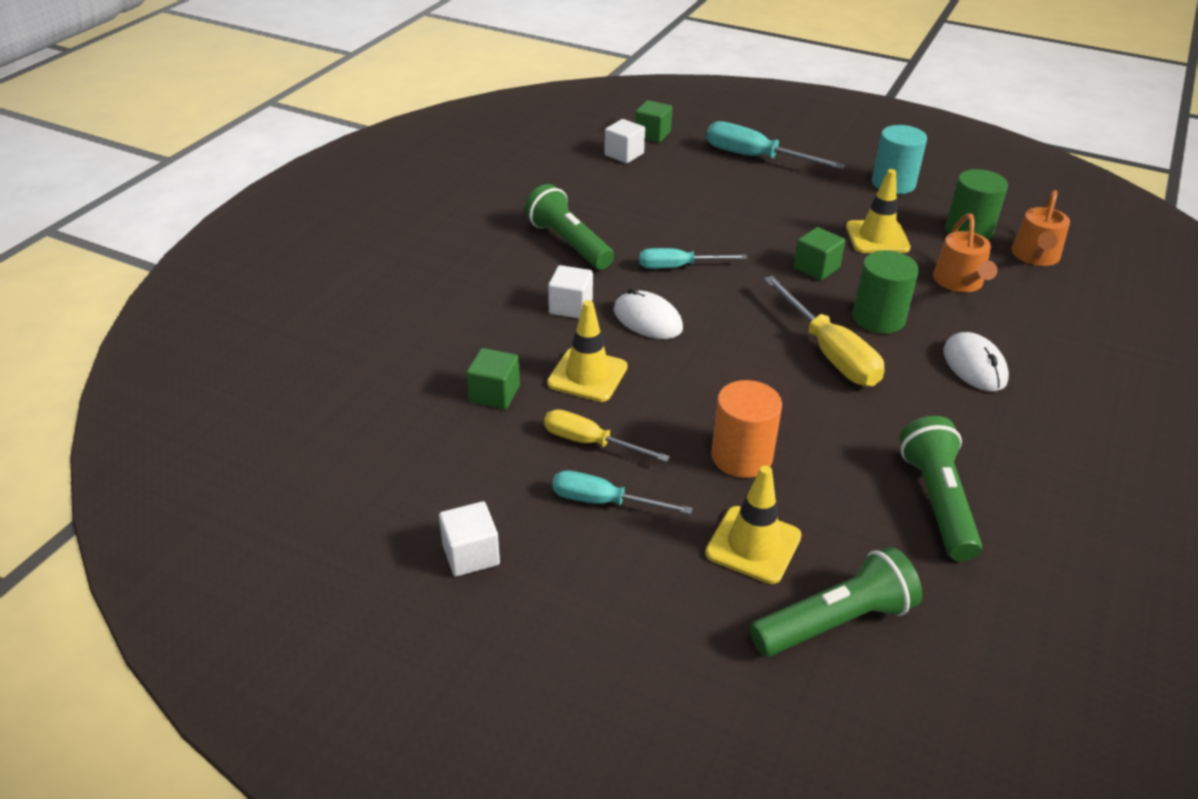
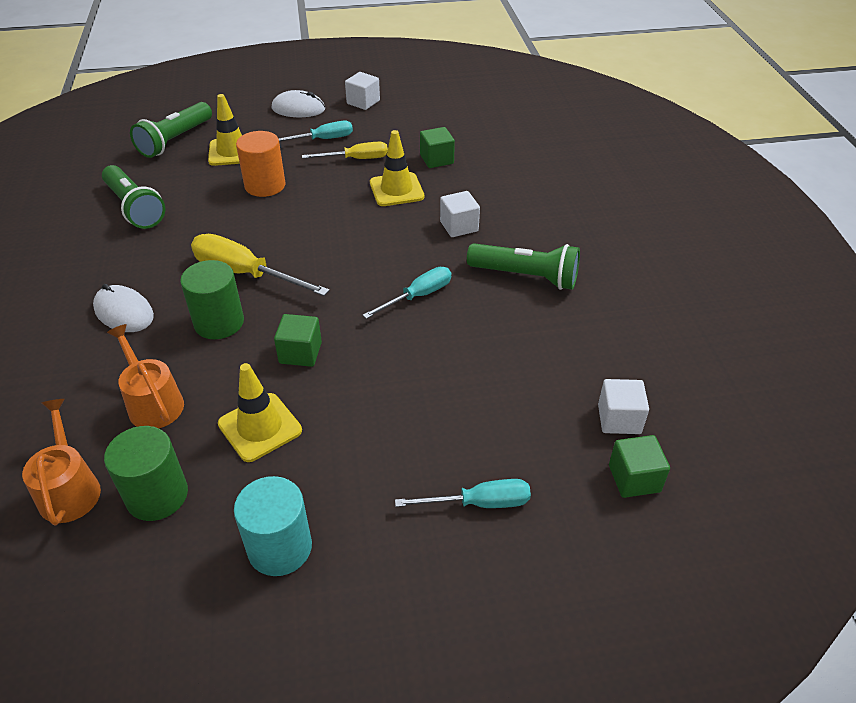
camera: 145 degrees right, 5 degrees up
(647, 319) = (397, 241): white mouse -> white mouse (298, 109)
(755, 157) = (479, 503): turquoise screwdriver -> turquoise screwdriver, size x0.64

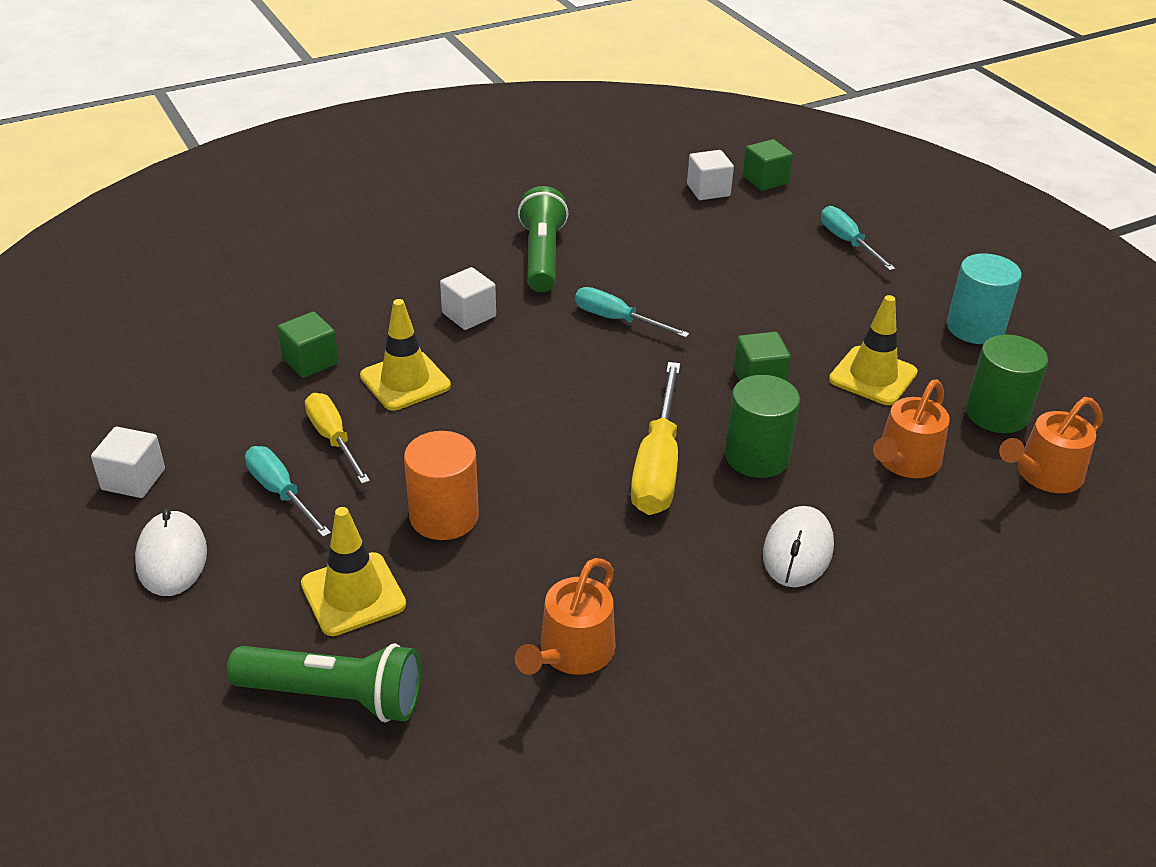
camera: 110 degrees left, 5 degrees down
(134, 208) = (572, 652): green flashlight -> orange watering can

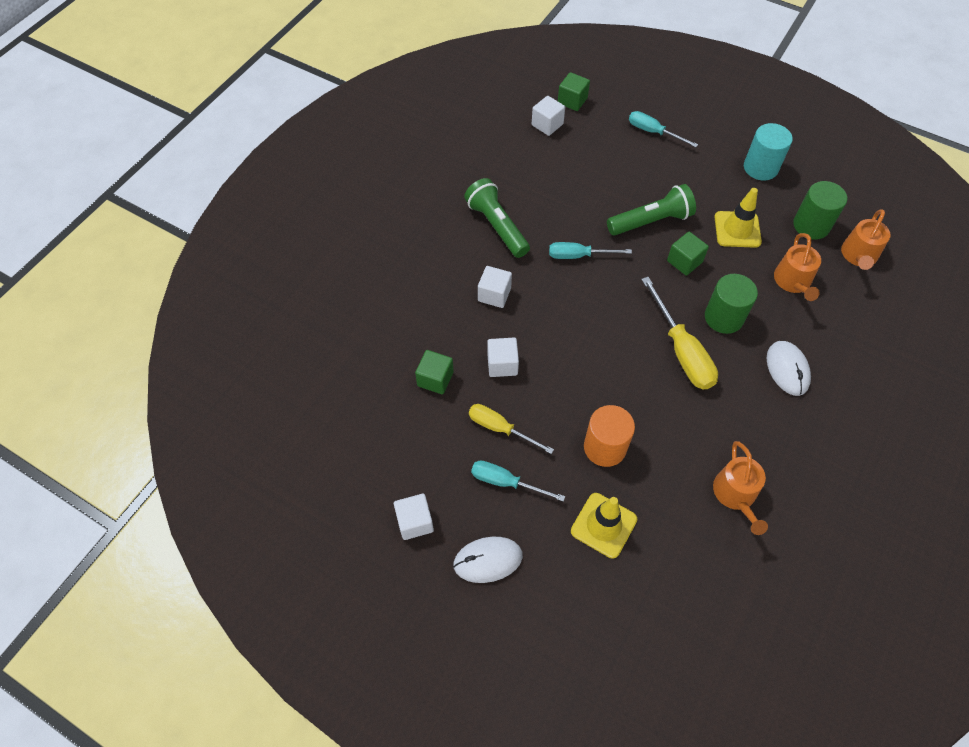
camera: 30 degrees left, 20 degrees up
(172, 557) = (488, 560): white mouse -> white mouse turned 60 degrees counterclockwise
(335, 696) = (650, 592): green flashlight -> green flashlight (651, 221)
(405, 381) = (502, 364): yellow traffic cone -> white cube

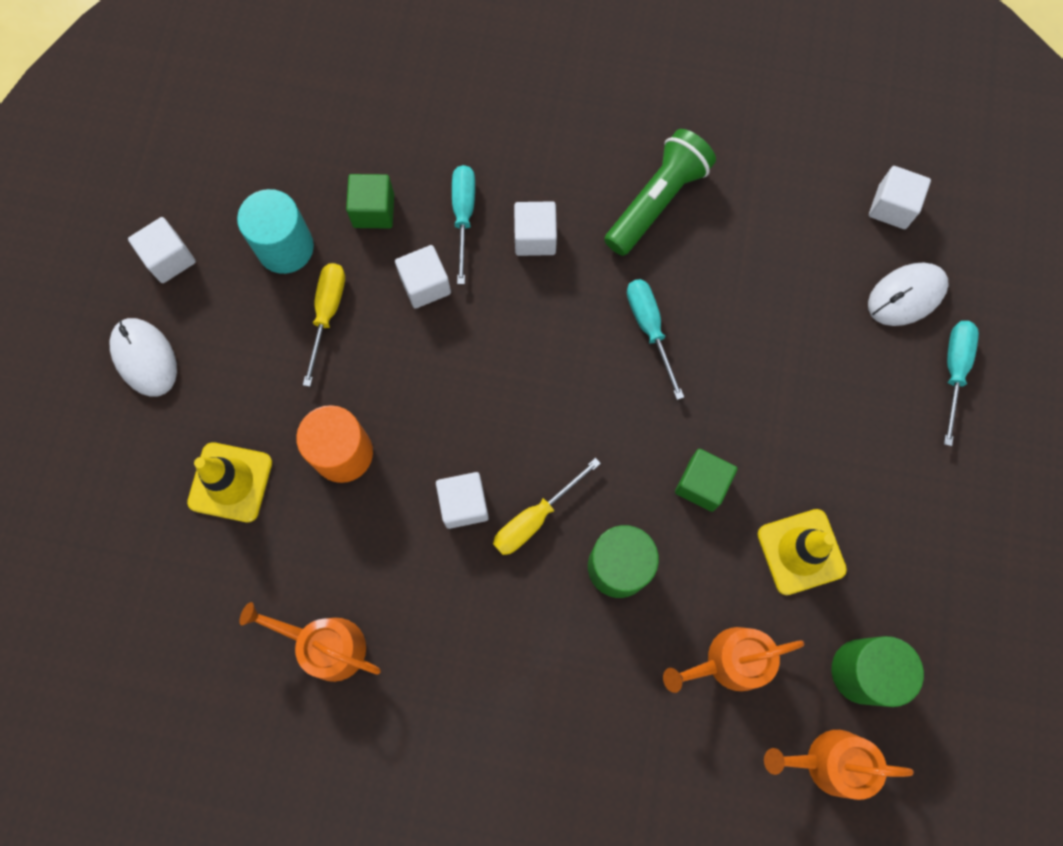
camera: 70 degrees right, 15 degrees up
(505, 482) = (253, 345): turquoise screwdriver -> turquoise screwdriver (463, 216)
(572, 101) = (963, 228): green cube -> none
(651, 221) = (760, 415): green flashlight -> none
(661, 387) = (464, 504): none -> white cube
(681, 351) = (535, 518): yellow screwdriver -> yellow screwdriver, size x0.64
(736, 495) = (326, 645): orange watering can -> orange watering can turned 45 degrees clockwise
(760, 167) = (955, 563): turquoise cylinder -> turquoise cylinder (285, 247)
(787, 369) = (559, 681): white mouse -> white mouse (906, 296)

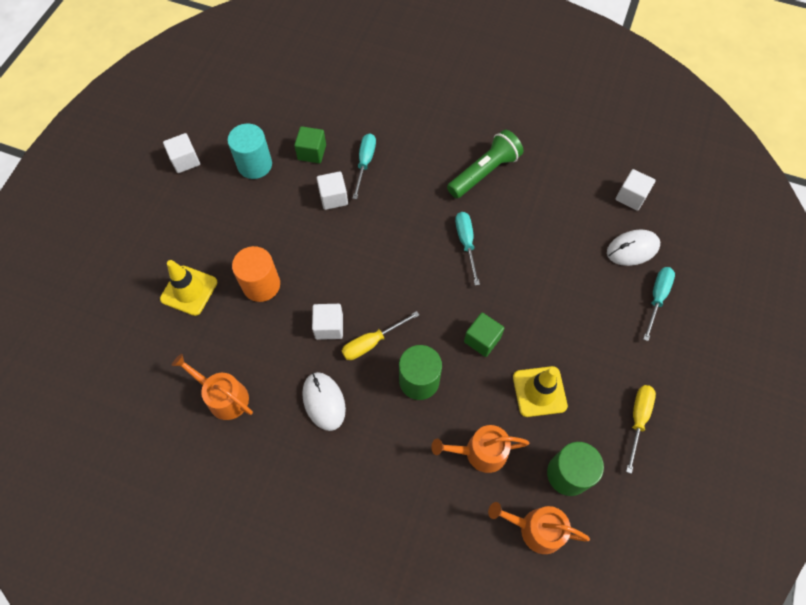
camera: 10 degrees right, 10 degrees down
(144, 358) = (156, 212): white mouse -> white mouse (324, 401)
(327, 313) = (271, 204): yellow screwdriver -> yellow screwdriver (638, 419)
(535, 237) = (405, 181): white cube -> none

